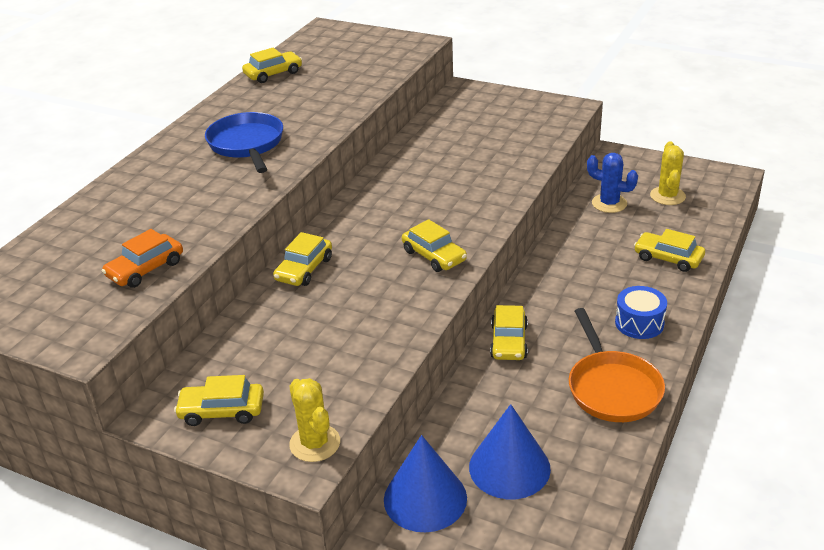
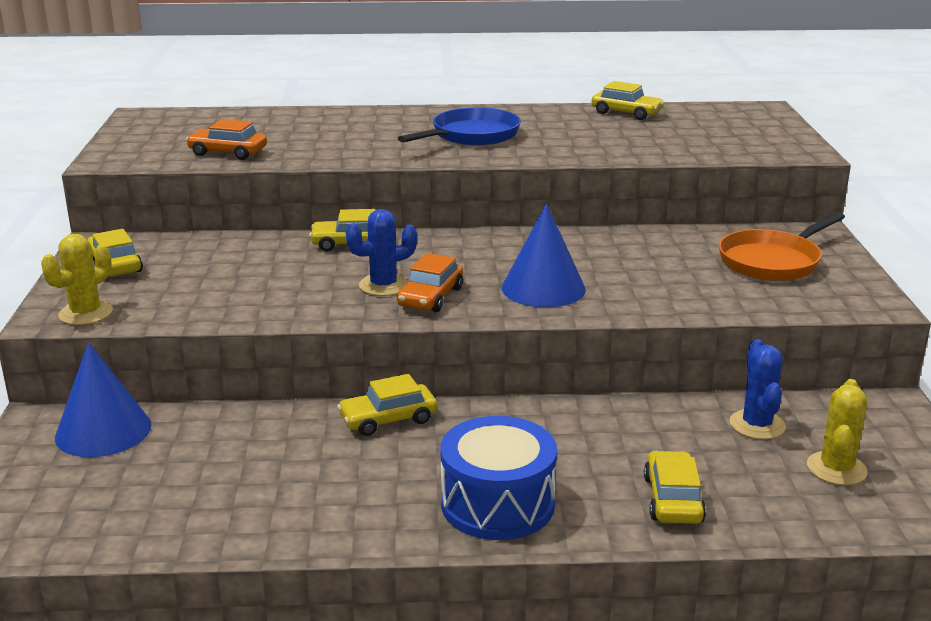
camera: 60 degrees right, 10 degrees down
(396, 272) = (383, 285): none -> blue cactus
(434, 256) = (430, 297): yellow car -> orange car
(509, 467) = (169, 469): blue cone -> blue cone (543, 288)
(612, 388) = (347, 509): orange pan -> orange pan (772, 261)
(639, 323) = (497, 504): blue drum -> blue drum, size x1.59
(667, 196) = (836, 469): yellow cactus -> yellow cactus turned 45 degrees counterclockwise

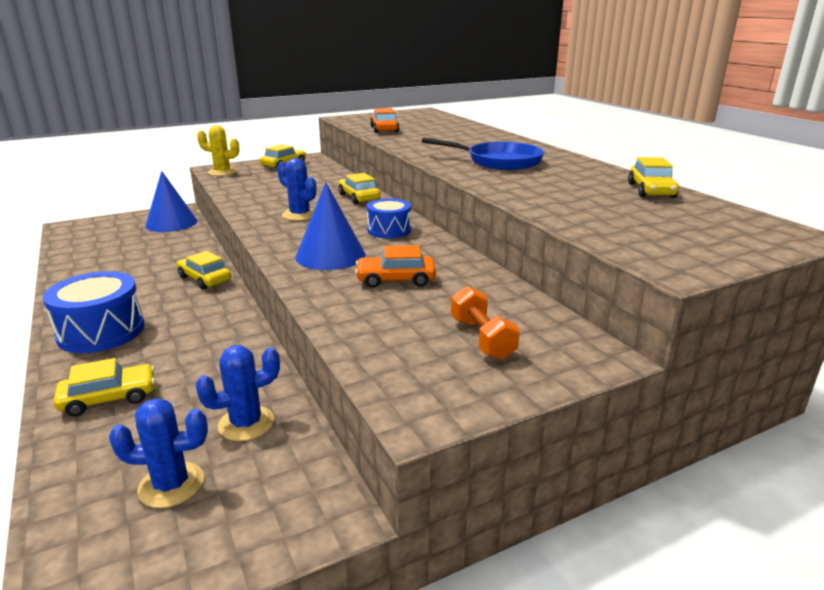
camera: 65 degrees right, 0 degrees up
(430, 297) = (290, 228): orange car -> orange car (396, 279)
(491, 249) = (389, 230): none -> blue drum
(772, 261) = (482, 338): orange pan -> orange dumbbell
(836, 469) = (171, 485): yellow cactus -> blue cactus

